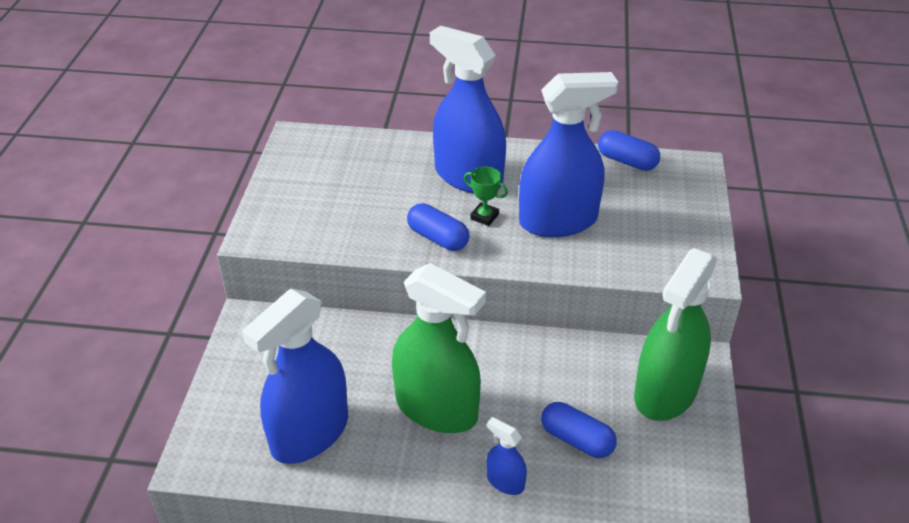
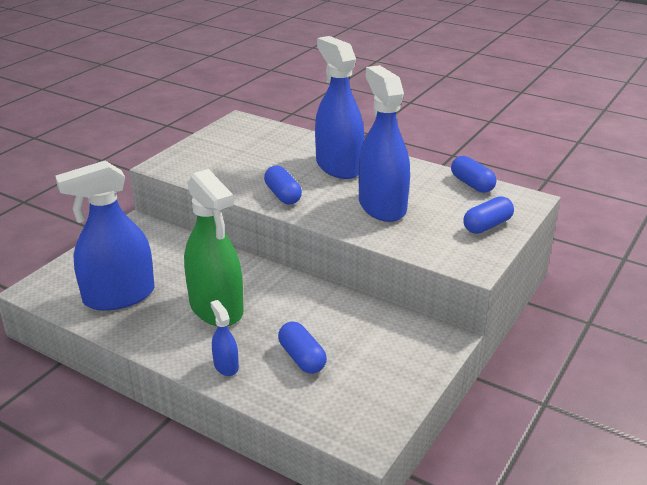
camera: 25 degrees right, 10 degrees down
(484, 217) = (328, 191): green trophy -> none
(558, 221) = (382, 206): blue spray bottle -> blue spray bottle turned 120 degrees counterclockwise
(666, 392) = (400, 350): green spray bottle -> none
(682, 214) = (487, 226): none -> blue capsule

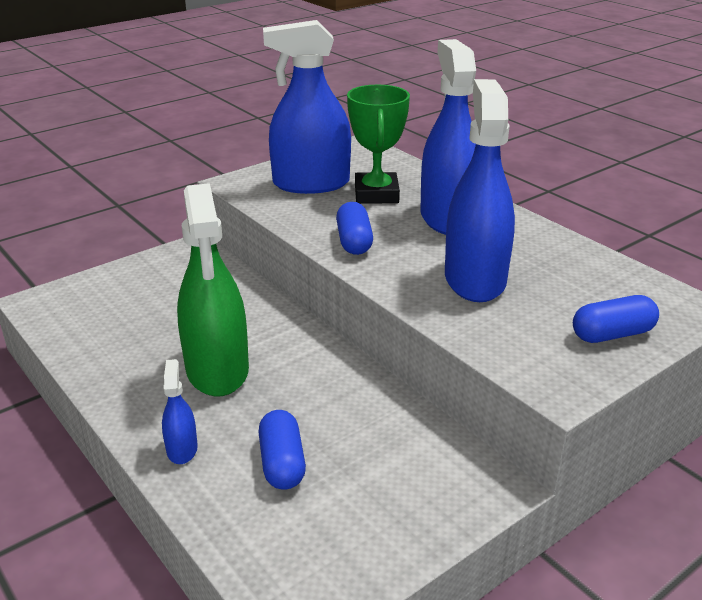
camera: 20 degrees right, 0 degrees up
(119, 296) = (118, 330): blue spray bottle -> blue spray bottle (311, 184)
(276, 157) = (376, 194): none -> green trophy
(472, 184) = (620, 272): blue capsule -> none

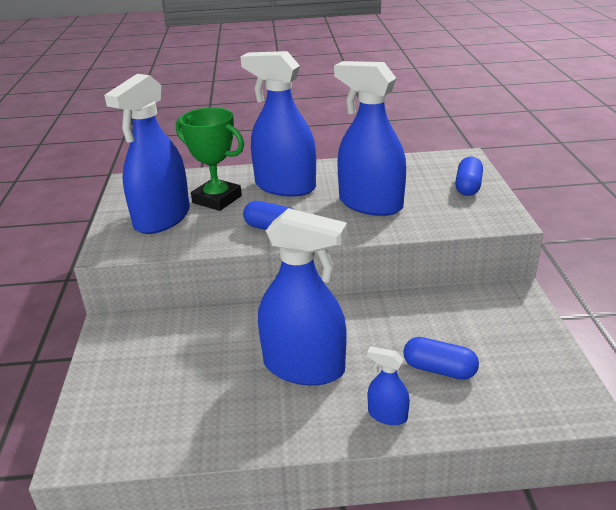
camera: 55 degrees left, 0 degrees up
(217, 370) = (304, 367): green spray bottle -> blue spray bottle

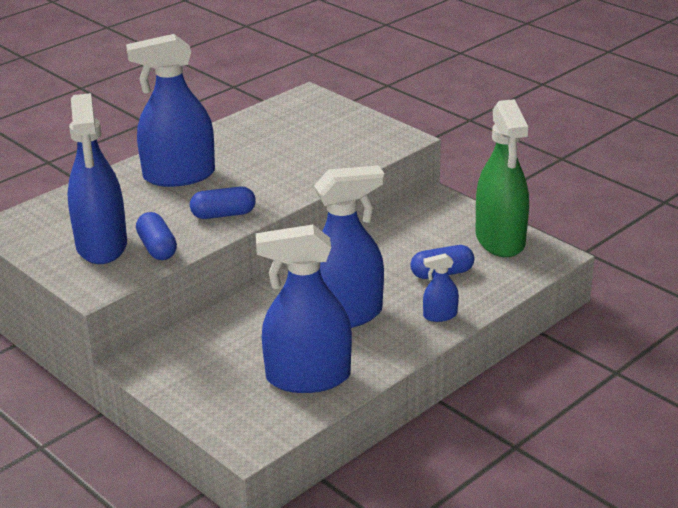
camera: 40 degrees left, 0 degrees up
(217, 199) = (129, 210): green trophy -> none
(370, 204) = (280, 164): blue spray bottle -> blue spray bottle (308, 377)
(468, 187) = (343, 121): blue capsule -> blue capsule (157, 248)
(538, 362) = (500, 240): none -> green spray bottle

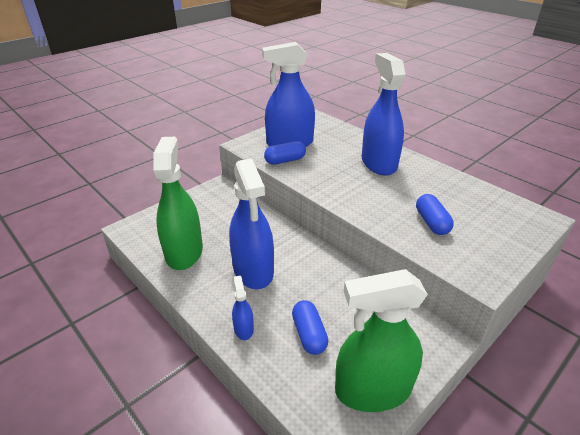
camera: 90 degrees right, 5 degrees up
(223, 214) = (327, 182): blue capsule -> blue capsule (431, 222)
(308, 377) = (184, 252): blue spray bottle -> green spray bottle

